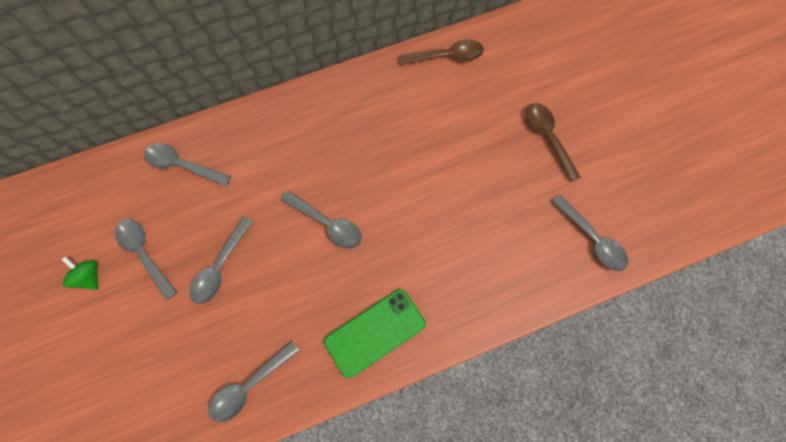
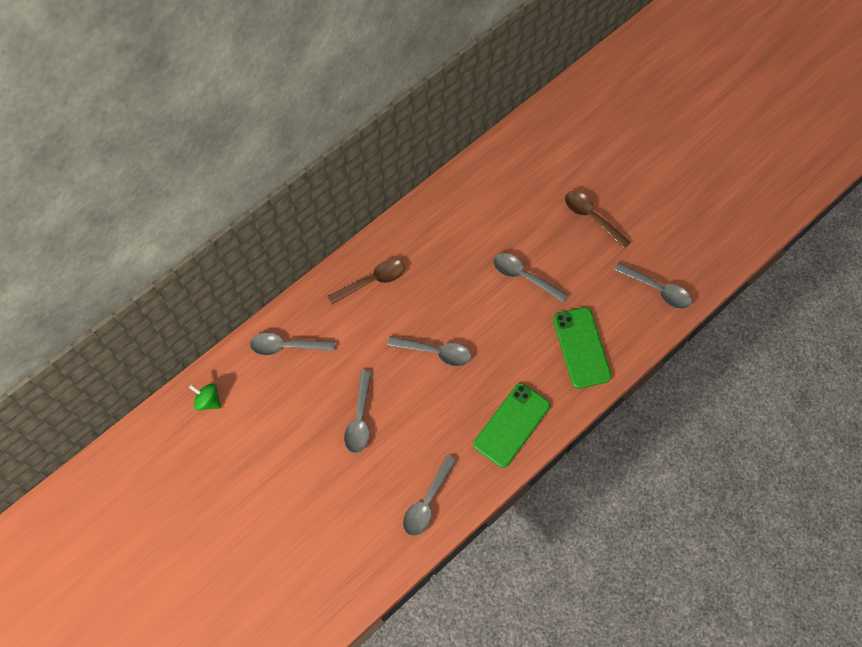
camera: 20 degrees left, 5 degrees down
(90, 276) = (250, 466): green spinning top -> green spinning top (208, 400)
(144, 253) = (289, 431): grey spoon -> grey spoon (524, 276)
(447, 56) = (478, 174): brown spoon -> brown spoon (372, 281)
(484, 273) = (581, 347): none -> green phone

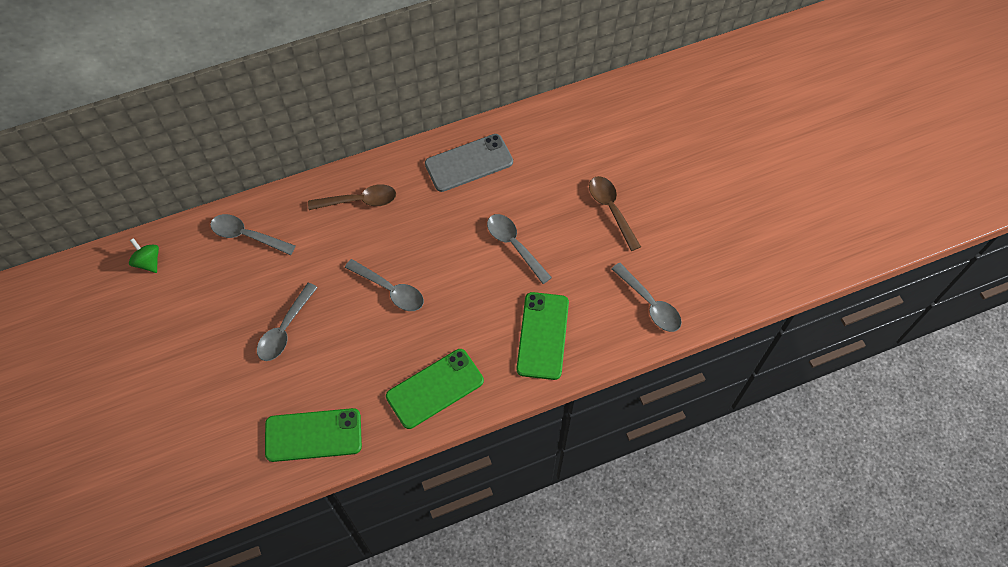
camera: 20 degrees right, 5 degrees down
(427, 502) = (313, 435): grey spoon -> green phone
(453, 215) = (469, 163): none -> grey phone

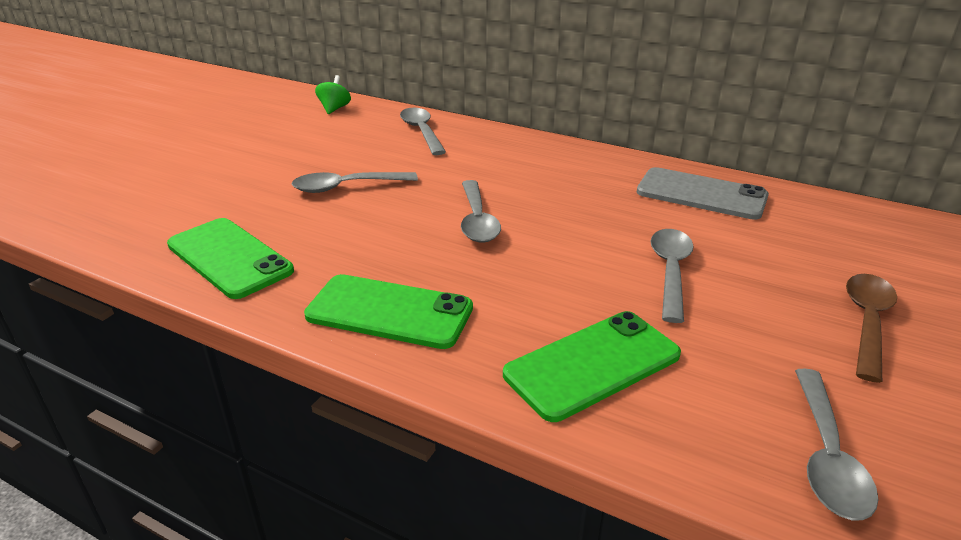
camera: 50 degrees right, 30 degrees down
(359, 201) = (546, 161): brown spoon -> none

